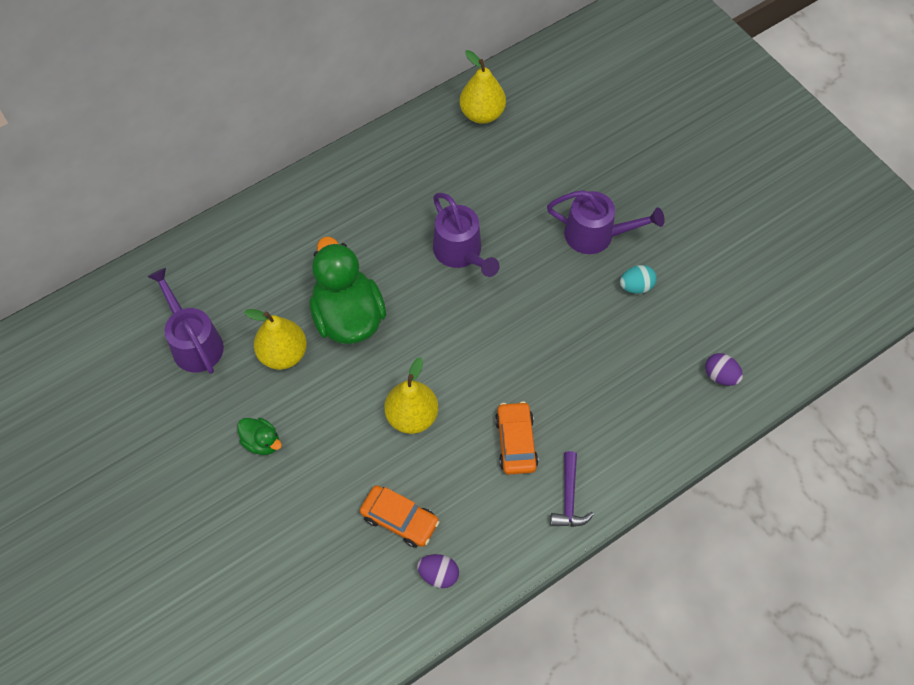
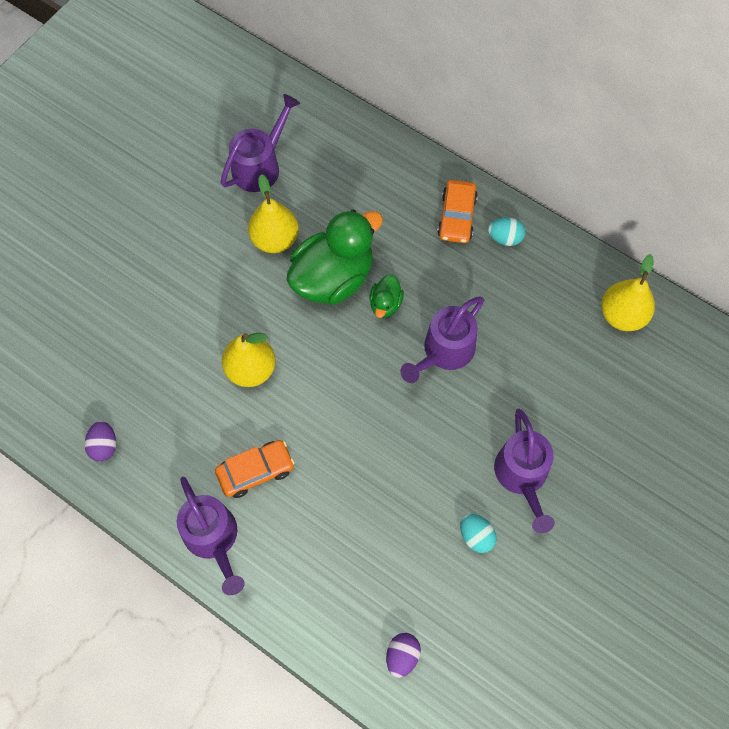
camera: 70 degrees right, 5 degrees up
(262, 442) = (184, 256): green duck -> green duck (385, 304)
(372, 169) = (505, 238): none -> turquoise egg
(400, 519) = (146, 395): orange car -> orange car (457, 217)
(569, 498) = (214, 539): purple hammer -> purple watering can

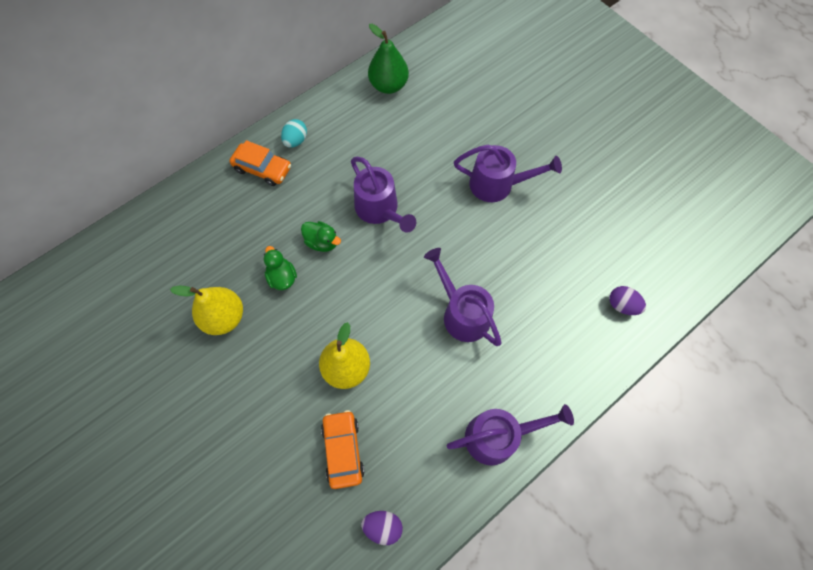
camera: 75 degrees left, 0 degrees up
(255, 471) = (444, 385): orange car -> orange car (343, 450)
(260, 165) = (141, 313): purple watering can -> purple watering can (462, 313)
(333, 278) = (282, 277): green duck -> green duck, size x0.46
(476, 536) = (537, 228): turquoise egg -> none
(622, 315) = (388, 85): yellow pear -> green pear

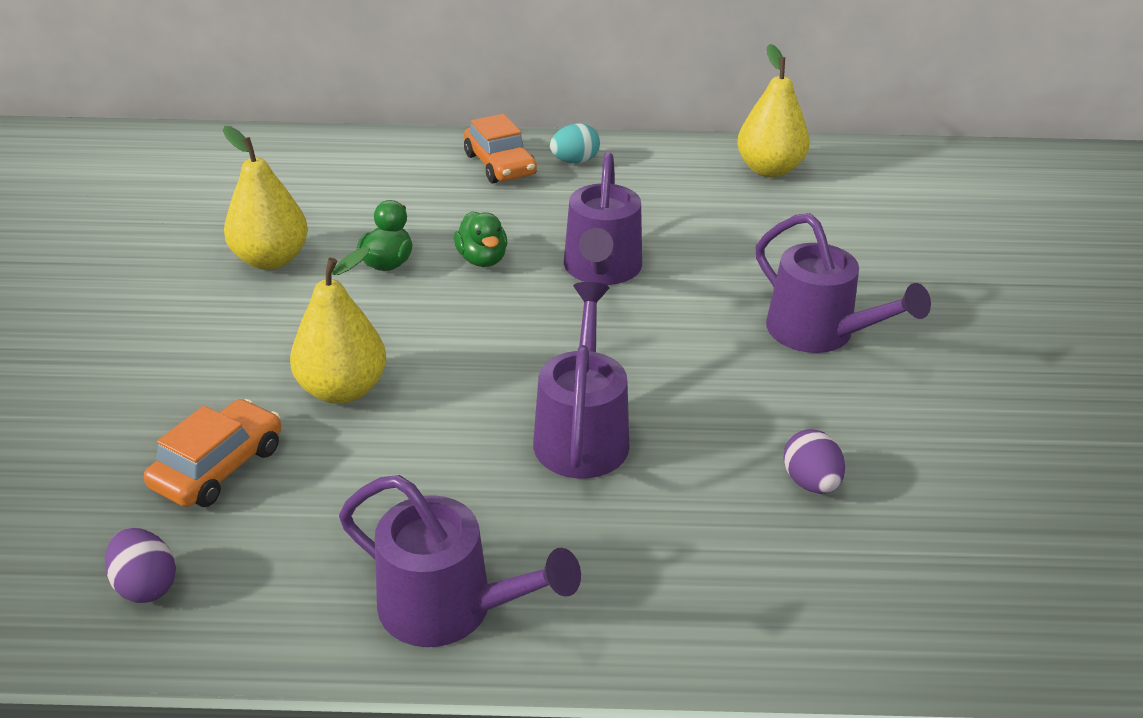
camera: 40 degrees right, 30 degrees down
(388, 85) = (769, 169): green pear -> yellow pear
(622, 305) = (884, 592): purple egg -> purple egg (810, 483)

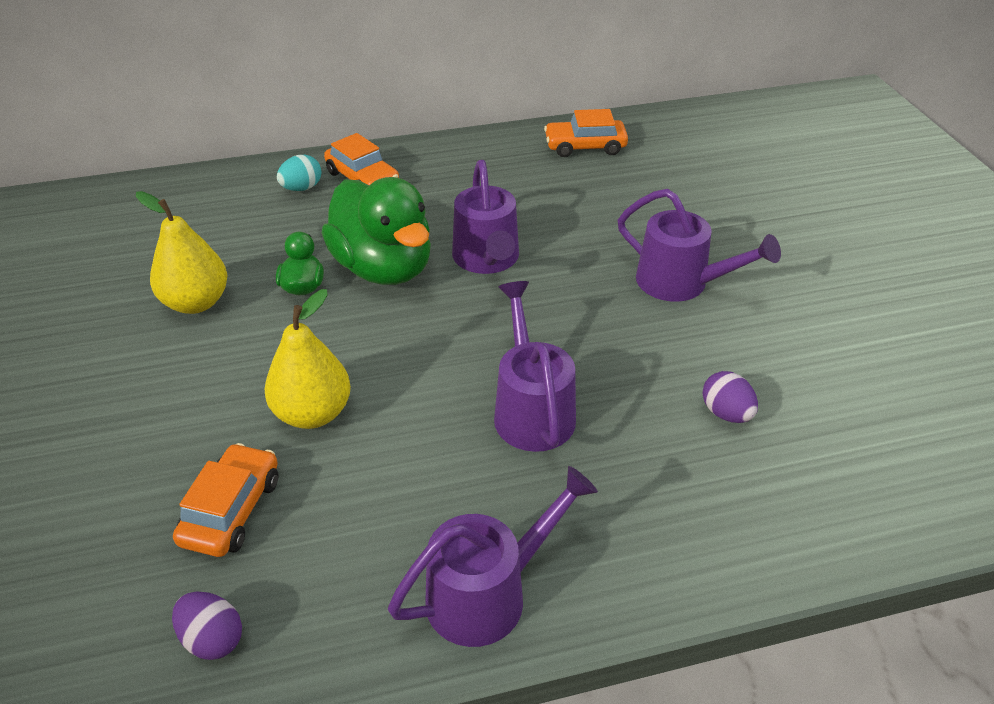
camera: 15 degrees left, 5 degrees up
(450, 609) = (489, 593): purple watering can -> purple watering can turned 45 degrees counterclockwise
(482, 259) = (383, 268): green duck -> green duck, size x2.19
(574, 161) = (424, 165): turquoise egg -> turquoise egg (301, 188)
(769, 169) = (585, 146): yellow pear -> orange car

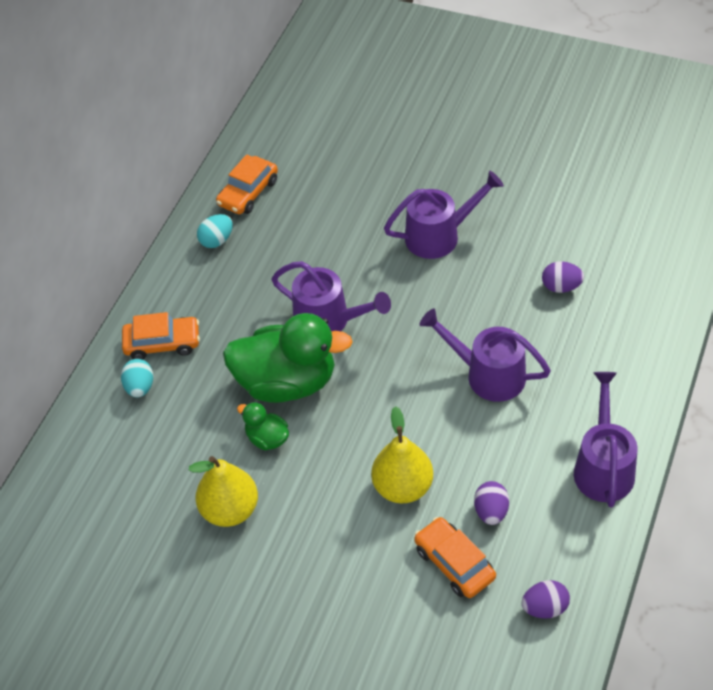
camera: 50 degrees left, 10 degrees up
(331, 509) = (491, 511): none -> purple egg
(510, 155) = (217, 240): none -> turquoise egg

